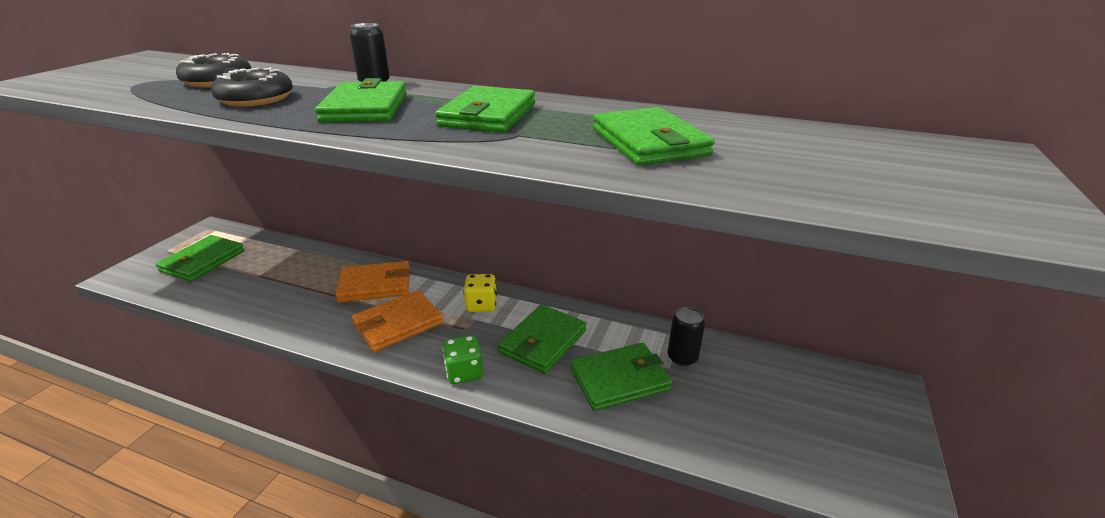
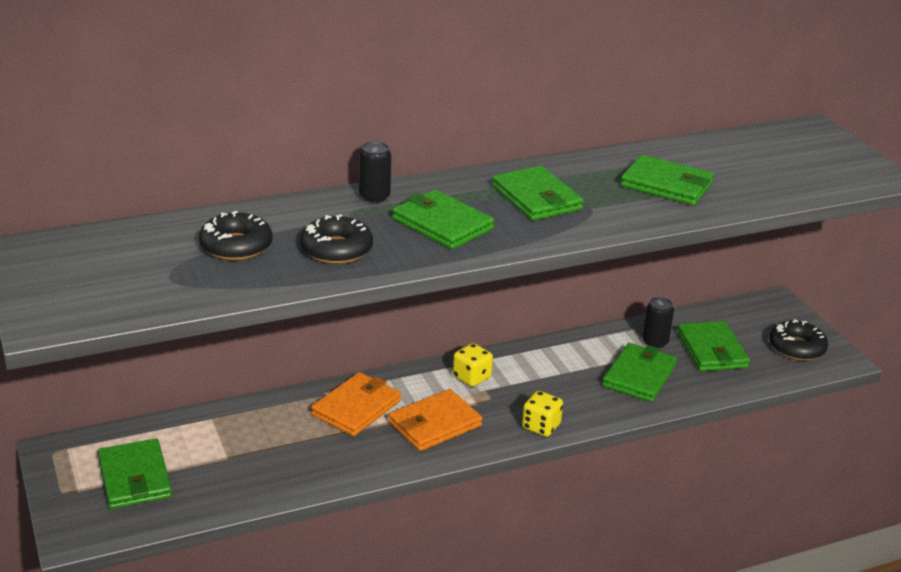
camera: 45 degrees left, 0 degrees up
(398, 324) = (434, 424): orange wallet -> orange wallet turned 45 degrees clockwise
(464, 372) = (541, 426): green dice -> yellow dice
(542, 342) = (557, 379): green wallet -> green wallet (711, 350)
(853, 452) = (796, 348): none -> black donut

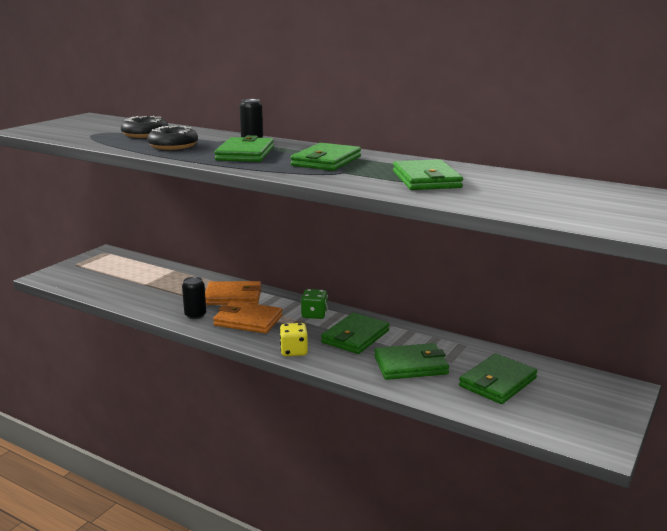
camera: 55 degrees right, 10 degrees down
(134, 478) = (103, 272): green wallet -> green wallet (355, 337)
(471, 377) = (314, 315): yellow dice -> green dice
(655, 342) = (465, 358): black can -> black can (195, 315)
(796, 348) = (576, 418): black donut -> none

